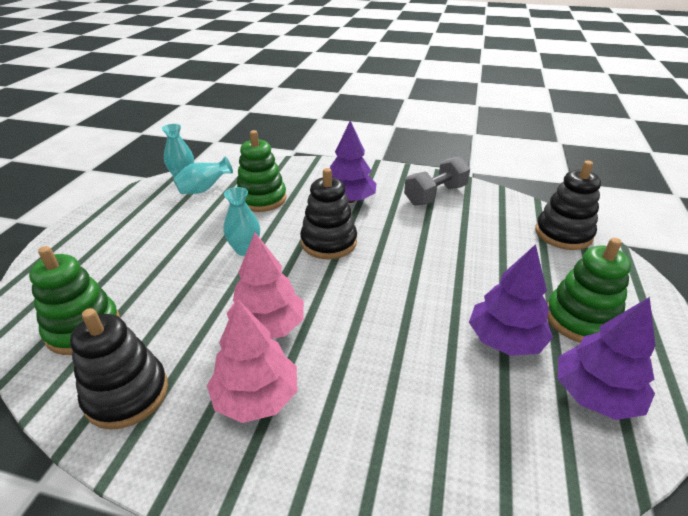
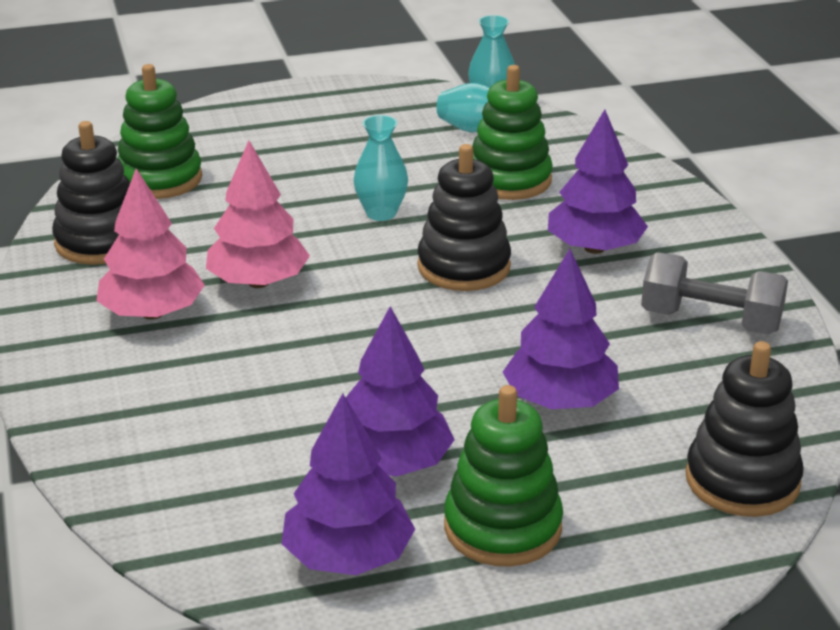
camera: 60 degrees right, 5 degrees down
(475, 258) = (560, 401): none -> purple tree

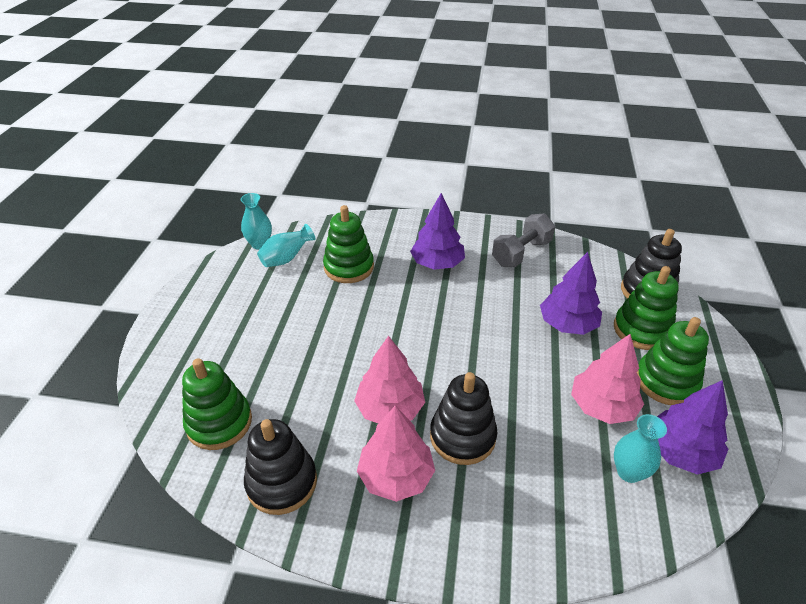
camera: 65 degrees left, 10 degrees up
(381, 213) = (347, 328): turquoise vase -> turquoise vase (629, 472)
(391, 463) = (602, 406): purple tree -> pink tree
(464, 267) = (427, 315): black stacking toy -> black stacking toy (462, 436)
(619, 485) = (641, 330): none -> green stacking toy

